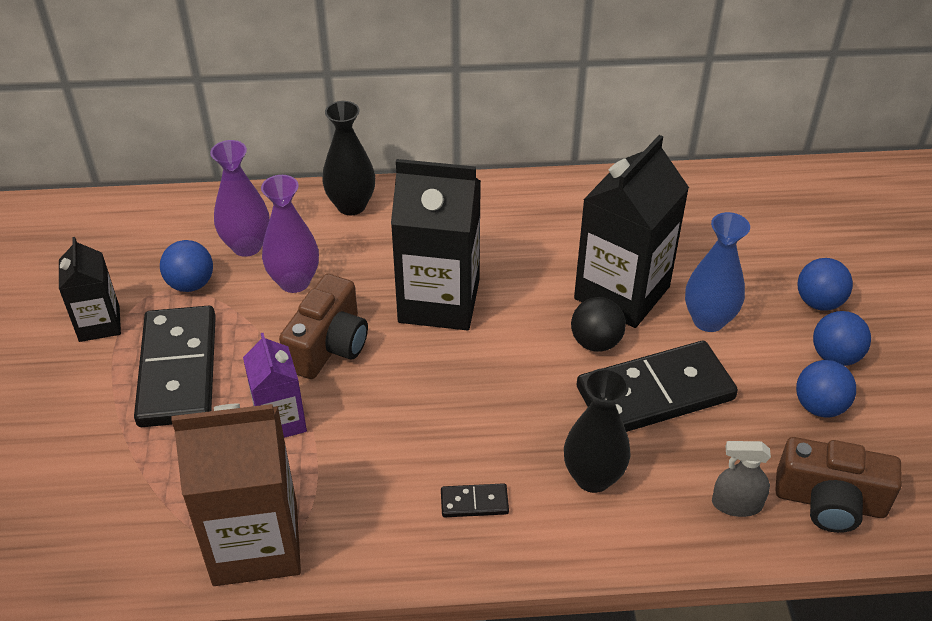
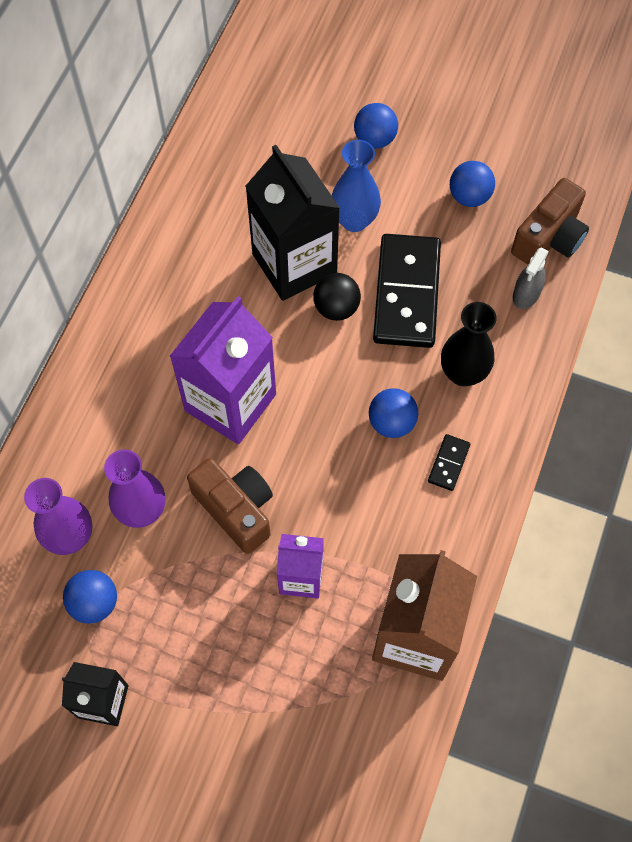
camera: 65 degrees left, 20 degrees up
(178, 370) = (200, 645): black domino -> none
(351, 205) = (67, 426): black vase -> none
(439, 301) = (230, 402): black carton -> purple carton
(835, 356) = (430, 160): blue ball -> blue ball (391, 422)

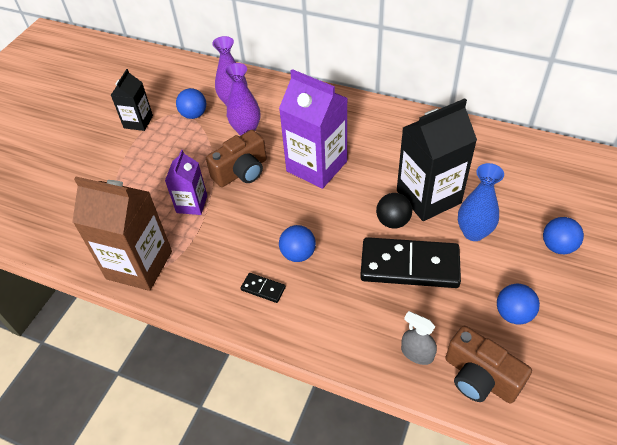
camera: 95 degrees right, 15 degrees down
(463, 373) = (339, 301): black vase -> none

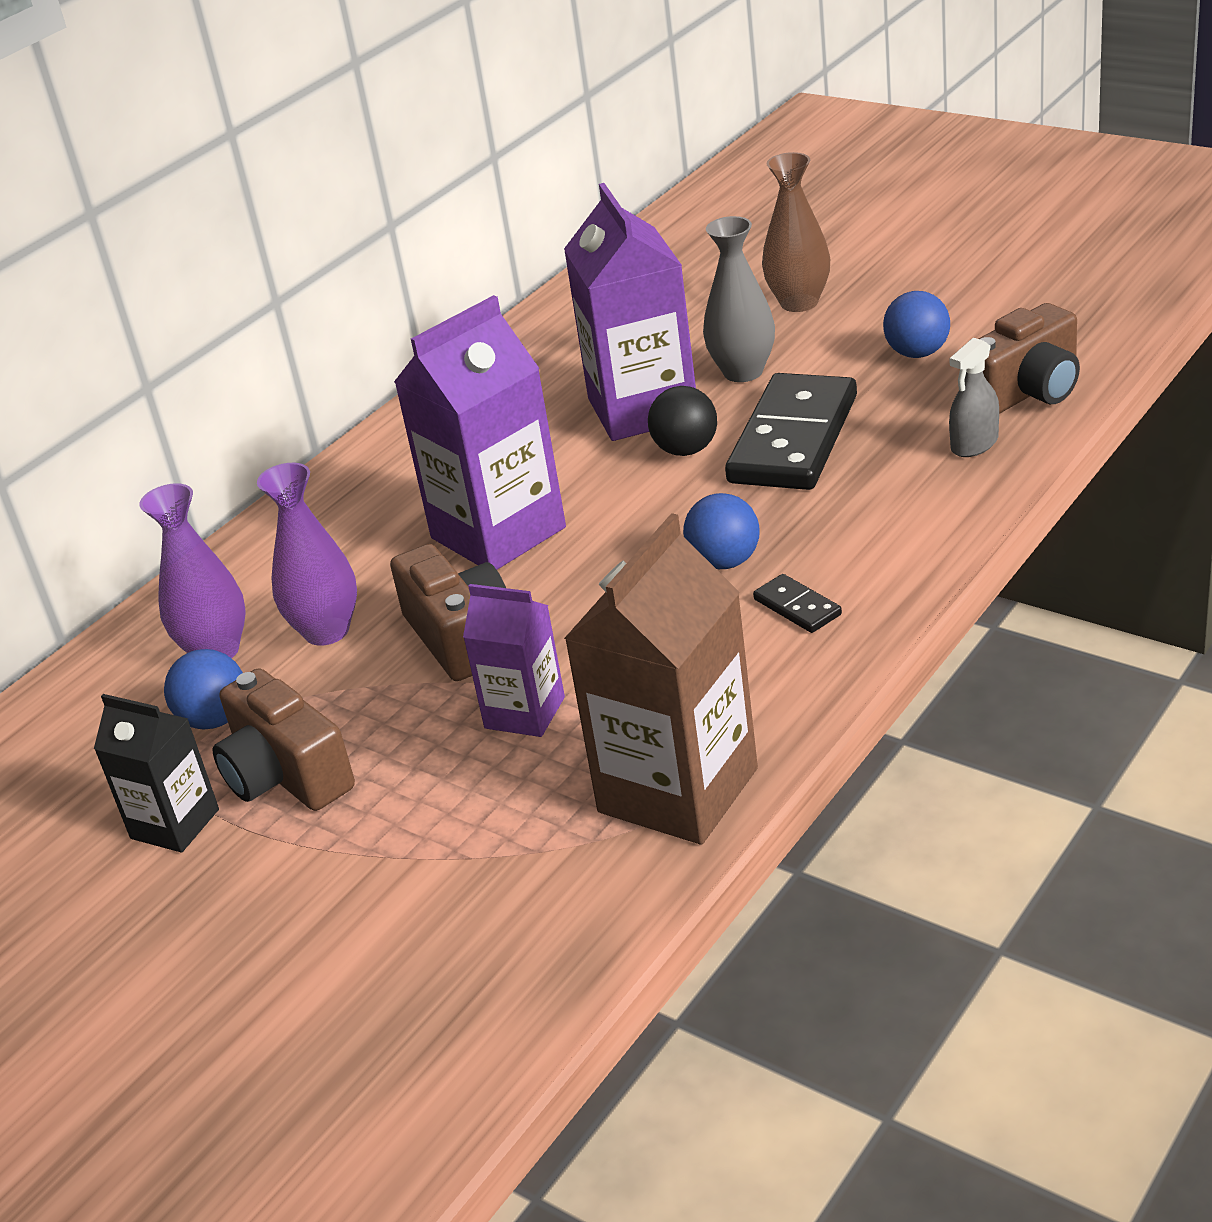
camera: 75 degrees left, 15 degrees down
(161, 143) = (286, 775): none -> brown camera
(263, 289) = (797, 607): black domino -> black domino turned 75 degrees counterclockwise
(428, 197) = (643, 409): black carton -> purple carton
(473, 232) = (743, 372): blue vase -> grey vase
(557, 246) = (799, 303): blue ball -> brown vase

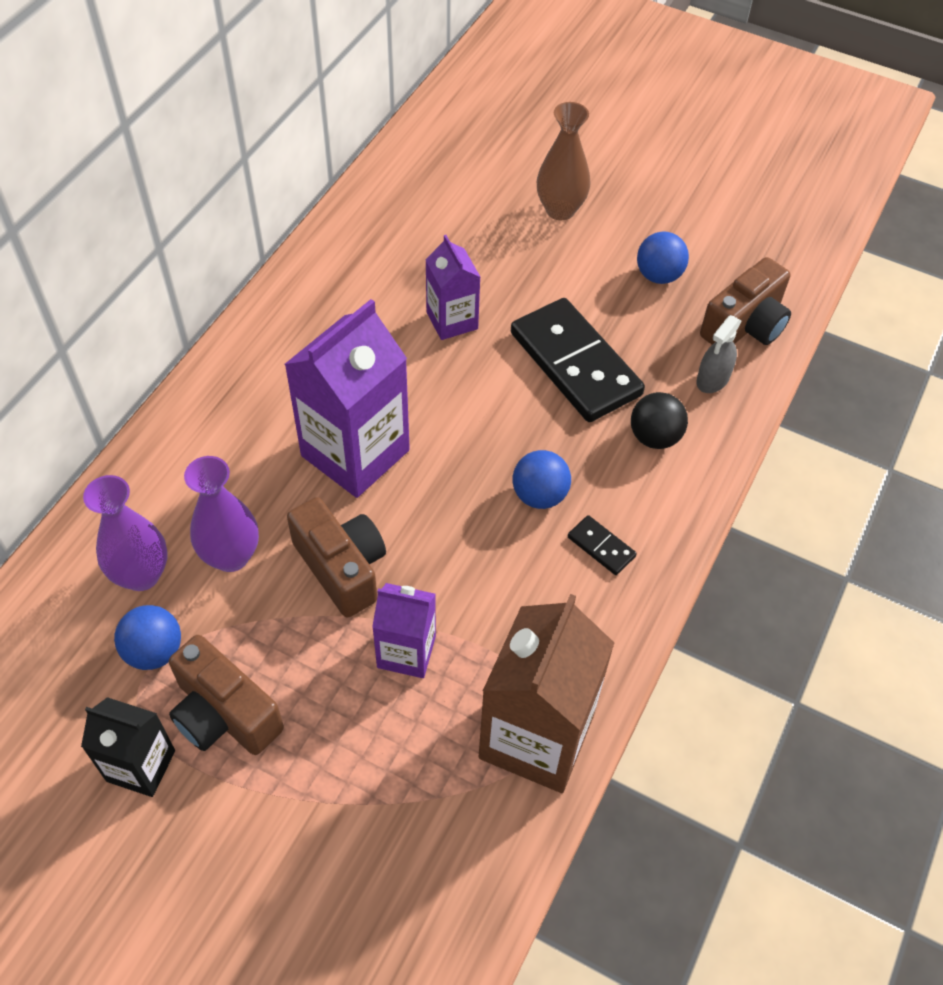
camera: 15 degrees left, 20 degrees up
(643, 409) = (452, 320): purple carton -> purple carton, size x0.56
(686, 450) = (492, 369): black ball -> black ball (654, 437)
(743, 372) = (526, 285): grey vase -> none
(794, 439) = (575, 364): black domino -> black domino turned 45 degrees counterclockwise

